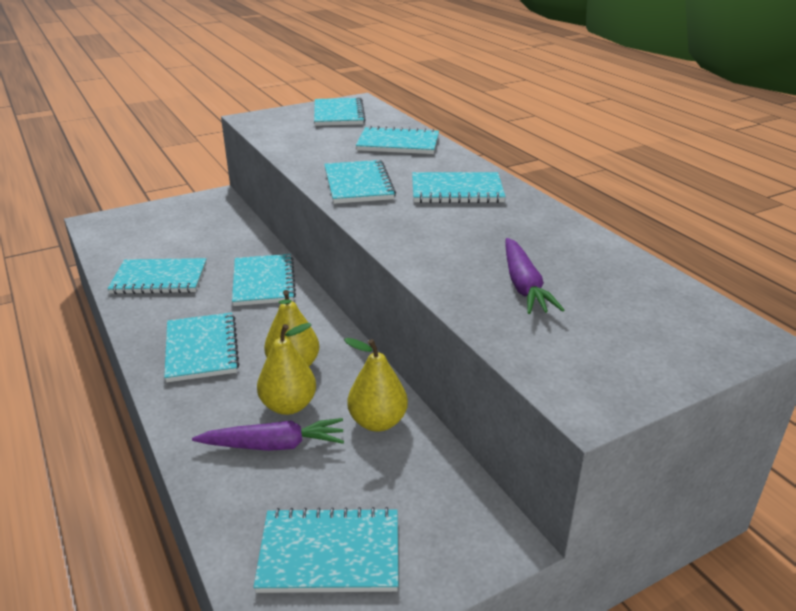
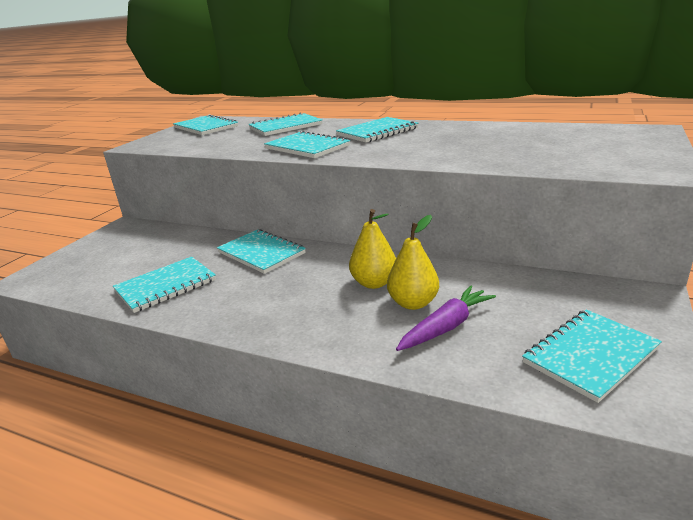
camera: 35 degrees left, 5 degrees down
(202, 349) = (287, 306): turquoise notebook -> none
(377, 422) = (482, 282): yellow pear -> none
(523, 285) = (517, 149): purple carrot -> none

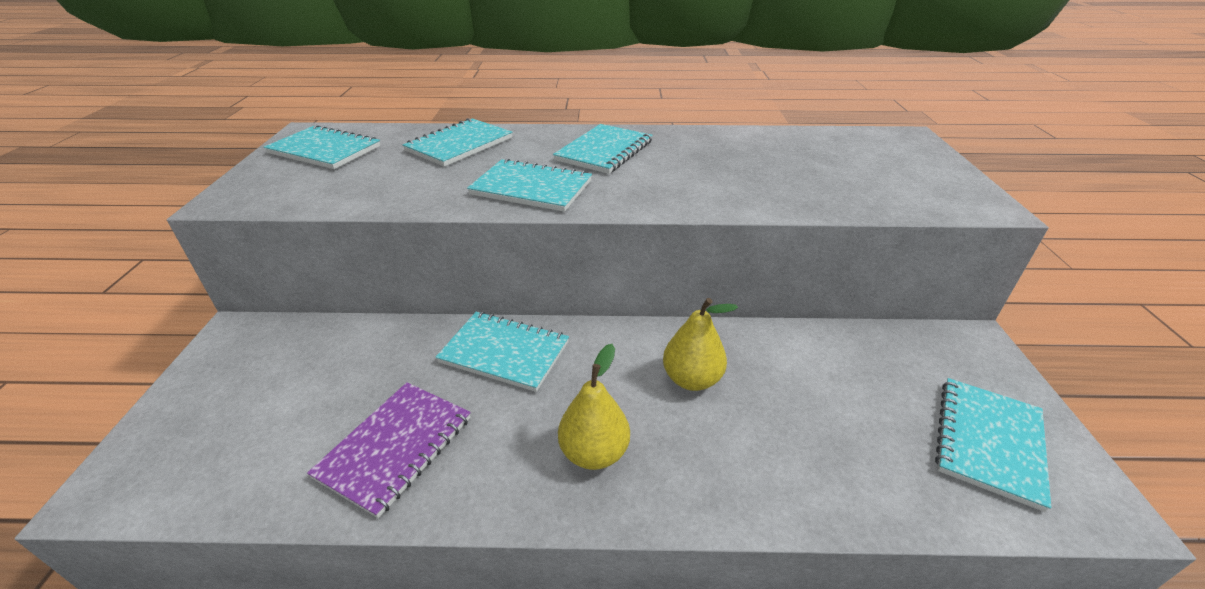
camera: 25 degrees left, 10 degrees up
(166, 286) = (395, 447): turquoise notebook -> purple notebook
(413, 303) = (760, 404): yellow pear -> yellow pear (594, 452)
(446, 327) = (823, 435): purple carrot -> none

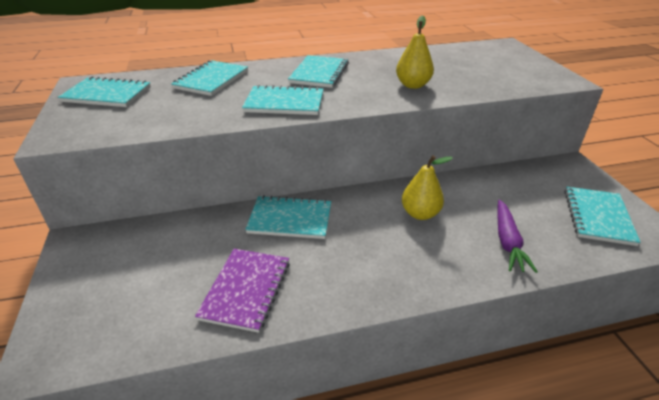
camera: 15 degrees left, 0 degrees up
(594, 452) = (380, 266): yellow pear -> yellow pear (412, 85)
(811, 453) = (507, 241): none -> purple carrot

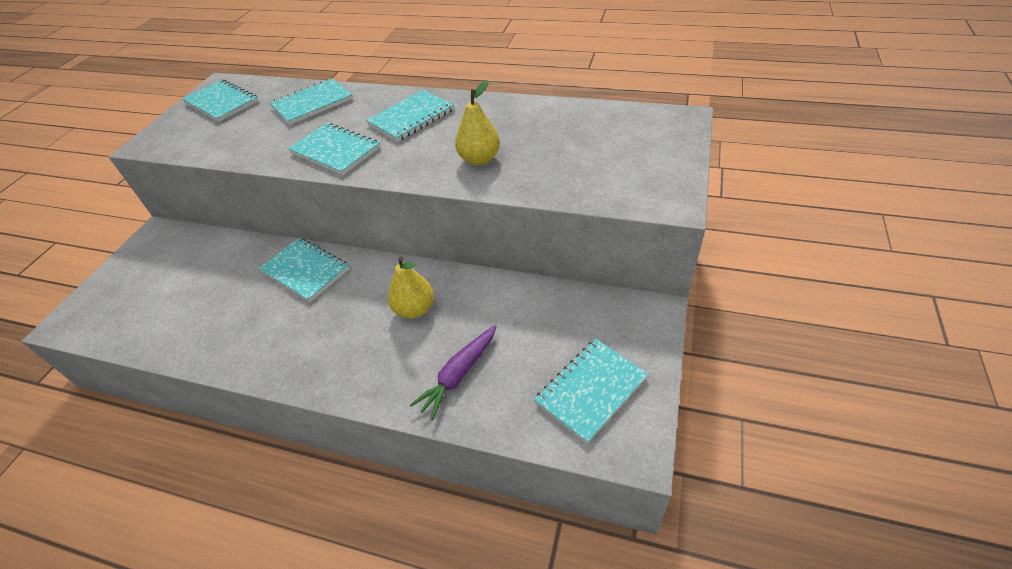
camera: 35 degrees right, 10 degrees up
(246, 290) = (214, 325): purple notebook -> none

